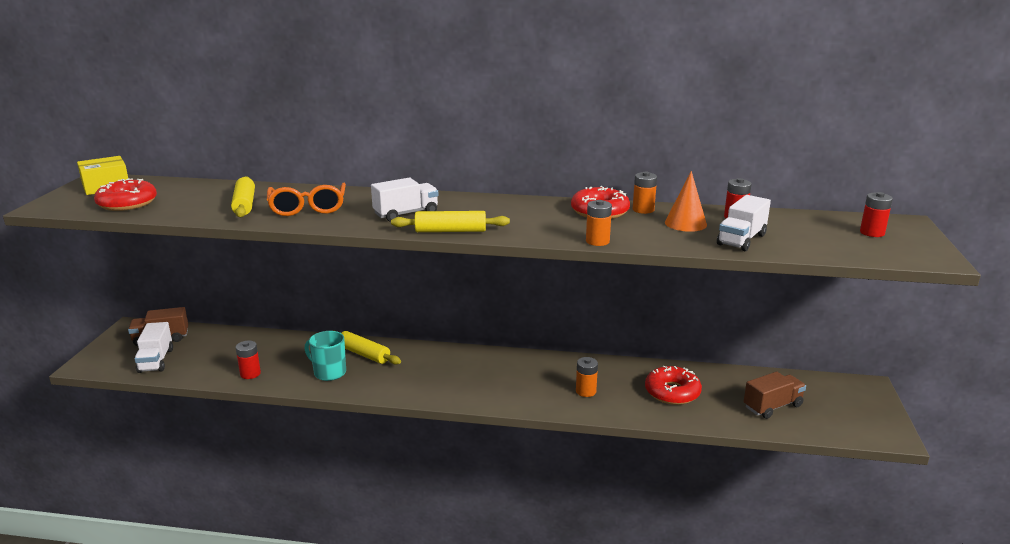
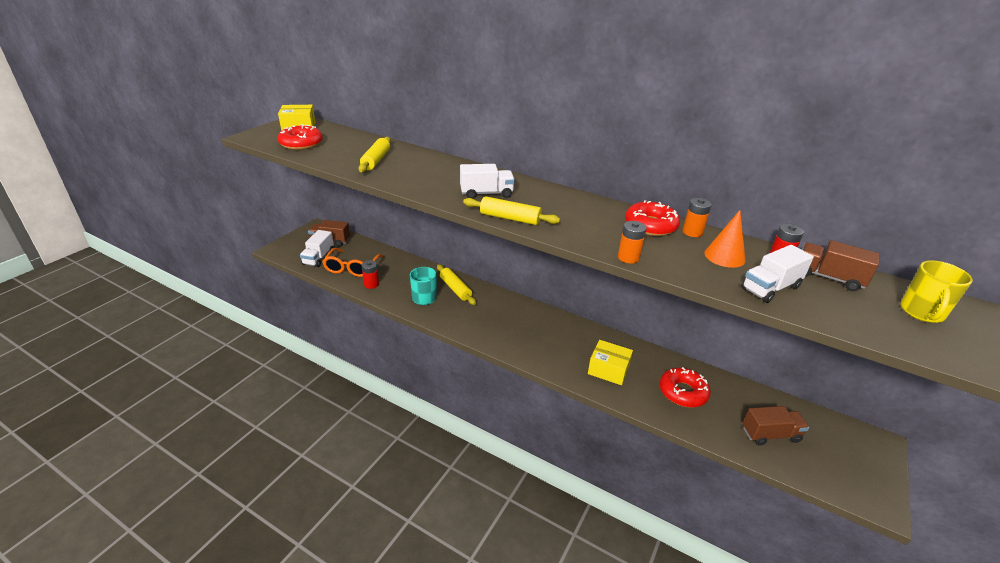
camera: 20 degrees right, 10 degrees up
(308, 208) = (418, 172): orange glasses -> orange glasses (352, 268)
(586, 391) = (608, 369): orange battery -> yellow box
(784, 222) = (828, 277): none -> brown truck
(872, 233) = (922, 313): red battery -> yellow mug

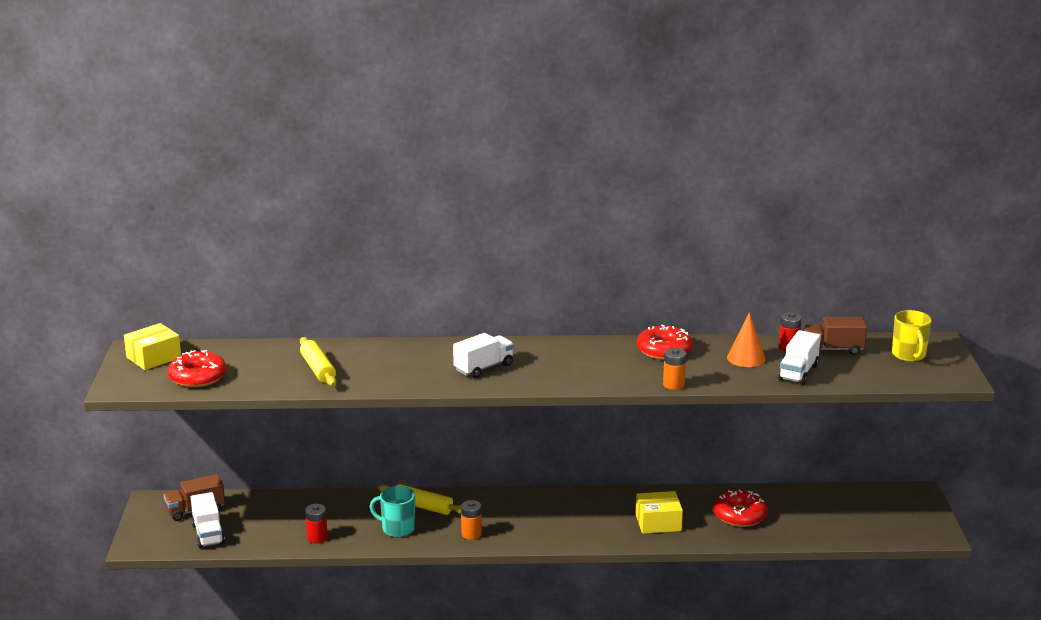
camera: 30 degrees left, 10 degrees down
(352, 268) = (268, 529): orange glasses -> none
(510, 218) = (536, 384): yellow rolling pin -> none
(692, 232) = (703, 345): orange battery -> orange battery (471, 534)
(770, 434) = (834, 520): brown truck -> none

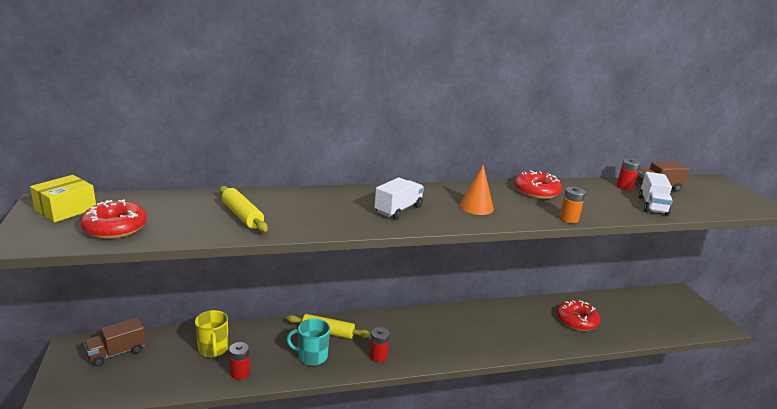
camera: 15 degrees left, 0 degrees up
(208, 534) = (130, 378): white truck -> none
(471, 534) = (378, 356): orange battery -> red battery
(658, 522) = (521, 332): yellow box -> none
(746, 358) = (603, 196): orange cone -> orange cone (476, 207)
(909, 355) = (713, 191): yellow mug -> yellow mug (213, 349)

